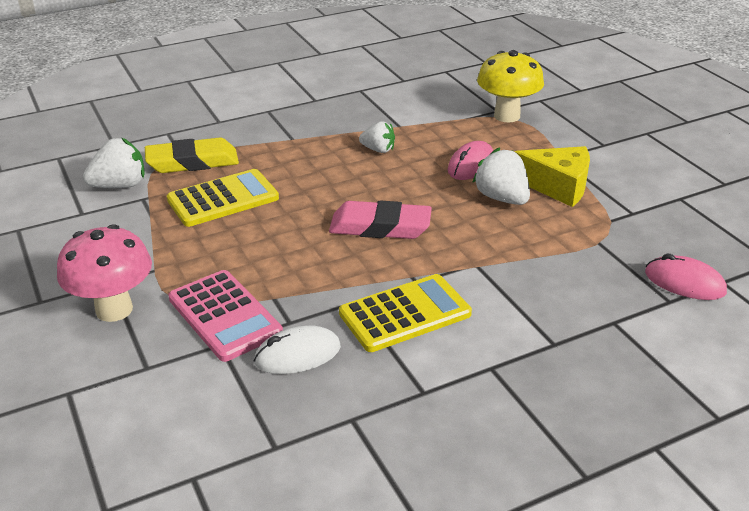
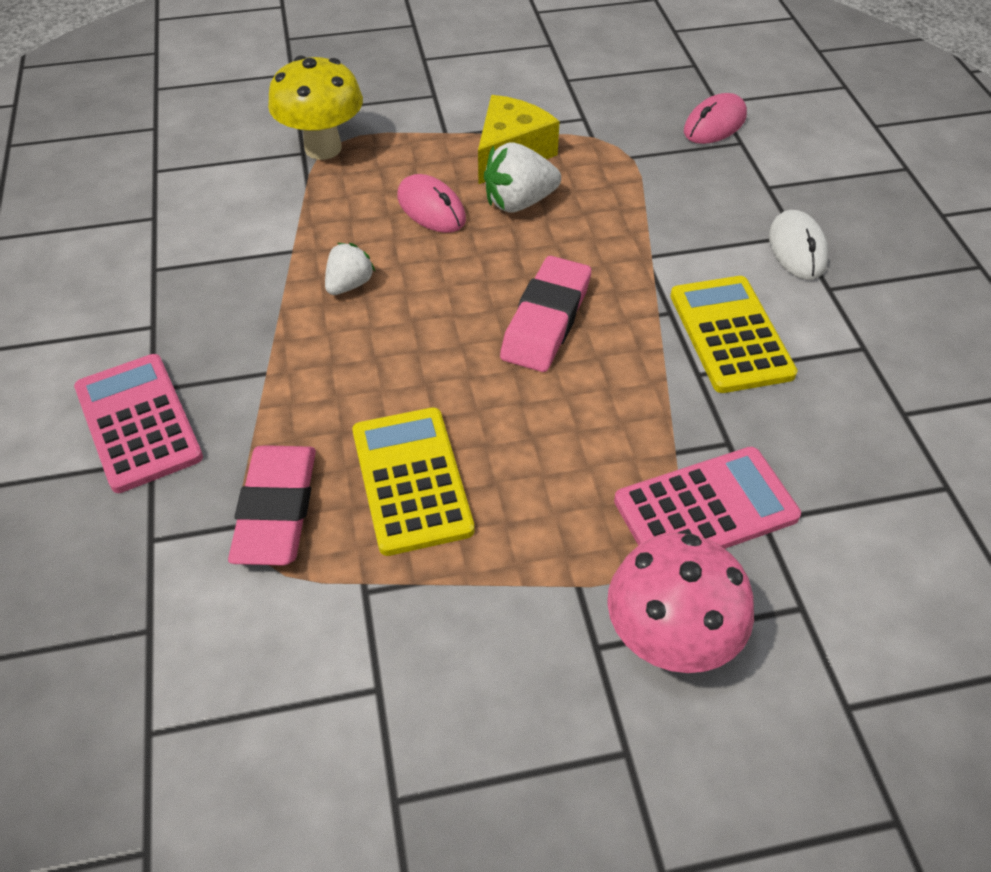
camera: 75 degrees left, 15 degrees up
(120, 185) = (308, 624): white strawberry -> none
(192, 162) = (276, 510): yellow eraser -> pink eraser
(243, 112) = (138, 423): none -> pink calculator
(297, 355) = (793, 444): white mouse -> white mouse (797, 249)

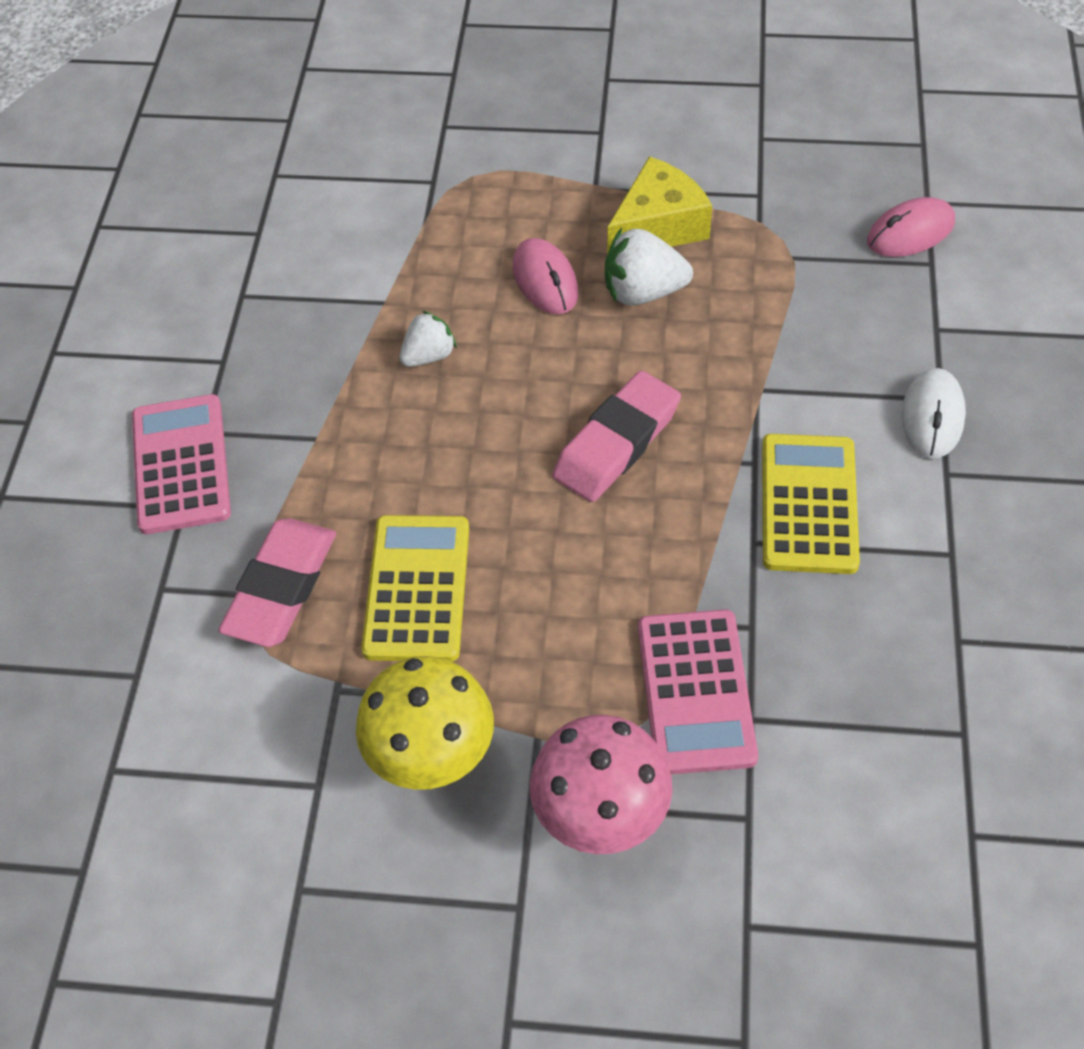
camera: 20 degrees right, 5 degrees up
(323, 148) = (456, 180): yellow mushroom -> yellow mushroom (432, 758)
(705, 509) = (696, 692): pink calculator -> pink calculator turned 90 degrees clockwise

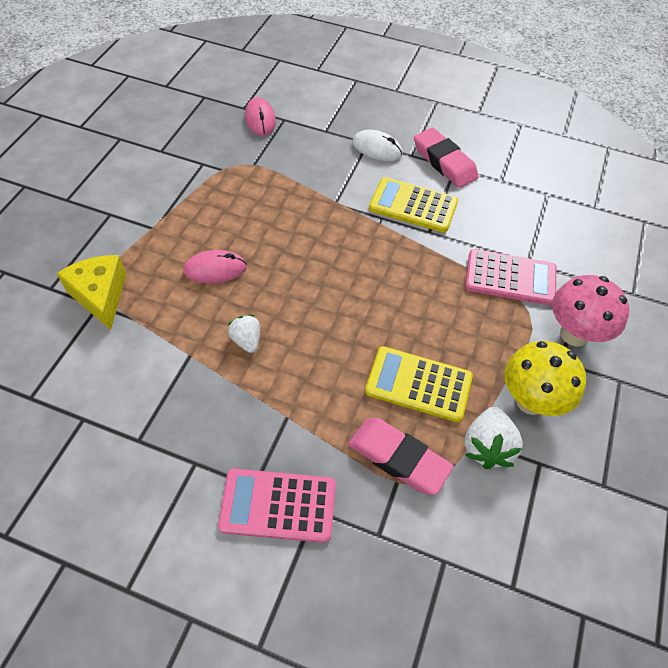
camera: 80 degrees left, 0 degrees up
(617, 443) = (348, 268): pink eraser -> pink eraser (444, 162)
(643, 292) = (247, 229): white strawberry -> white strawberry (487, 447)
(658, 226) = (201, 209): yellow cheese -> yellow cheese (100, 295)

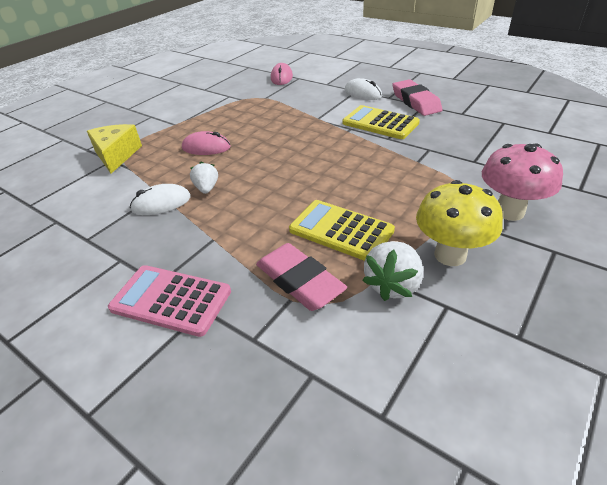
camera: 20 degrees right, 15 degrees down
(202, 372) = (161, 203): none -> white mouse
(510, 278) = (453, 169): pink calculator -> none

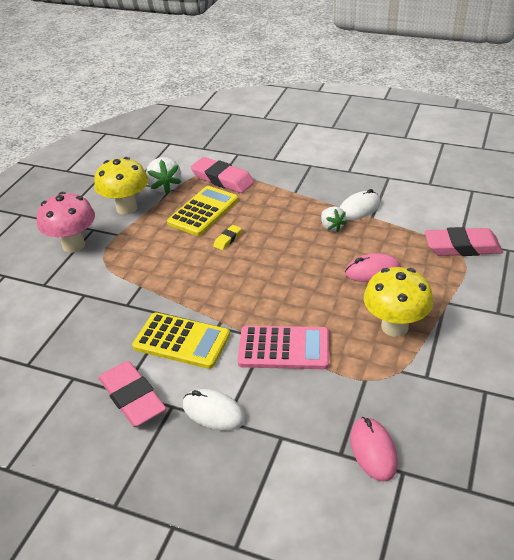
camera: 165 degrees right, 0 degrees up
(116, 155) = (462, 247): yellow cheese -> pink eraser
(171, 300) = (295, 159): pink calculator -> pink calculator (284, 348)
(224, 116) = (394, 327): none -> yellow mushroom
(321, 191) = (227, 239): none -> yellow eraser
(341, 230) = (203, 211): yellow calculator -> yellow calculator turned 75 degrees counterclockwise
(393, 285) = (165, 187): white strawberry -> white strawberry turned 150 degrees clockwise

